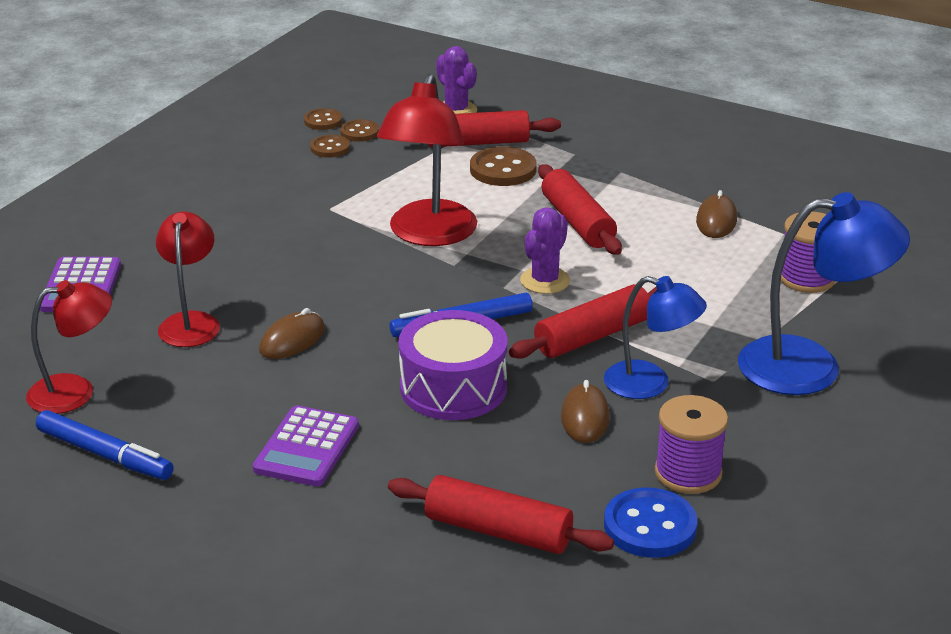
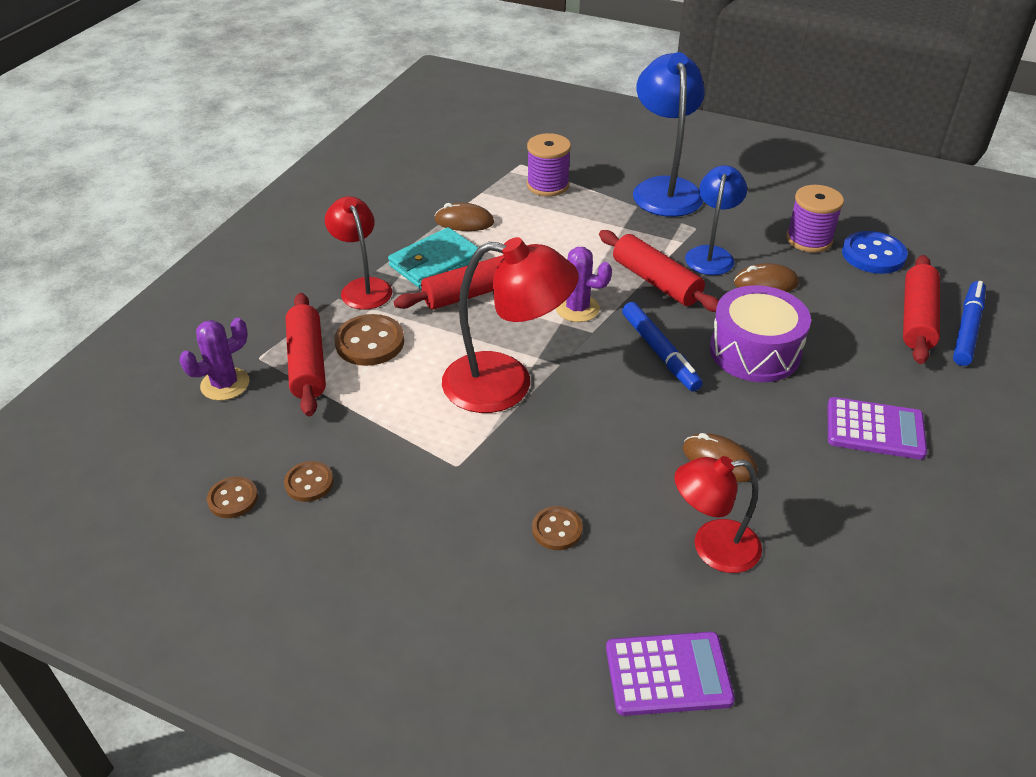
camera: 95 degrees left, 10 degrees up
(75, 392) = (872, 624): red lamp -> red lamp (363, 287)
(105, 455) = (957, 571): blue marker -> blue marker (967, 329)
(359, 132) = (270, 460): brown button -> brown button (557, 529)
(633, 202) = (435, 263): none -> turquoise wallet

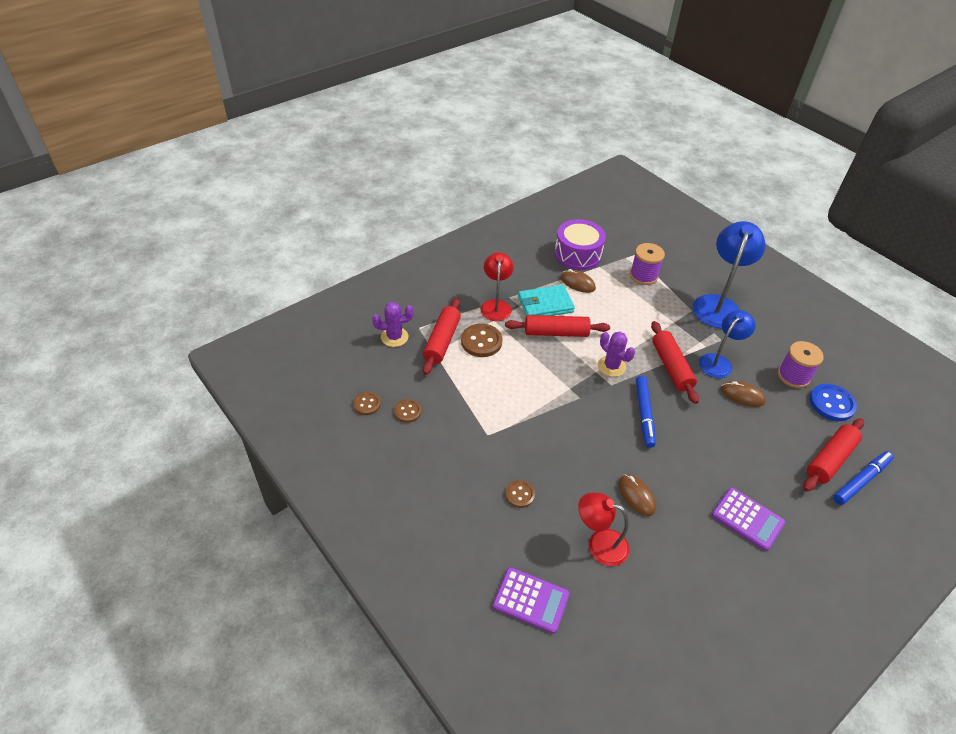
camera: 25 degrees right, 5 degrees up
(506, 384) = (542, 398): red lamp -> none
(755, 351) = (704, 437): purple drum -> purple drum (577, 254)

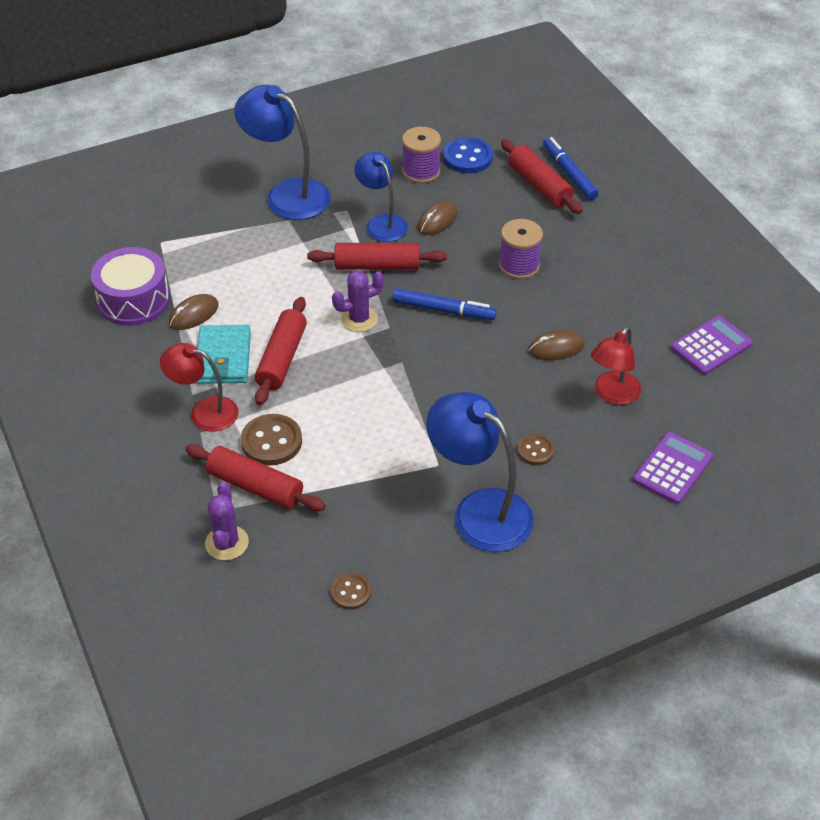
camera: 75 degrees left, 0 degrees up
(407, 411) = (377, 545): brown button -> none
(451, 466) = (479, 511): none -> blue lamp
(643, 276) = (207, 245): purple spool -> purple spool (519, 266)
(747, 519) = (600, 269): purple calculator -> purple calculator (711, 346)

